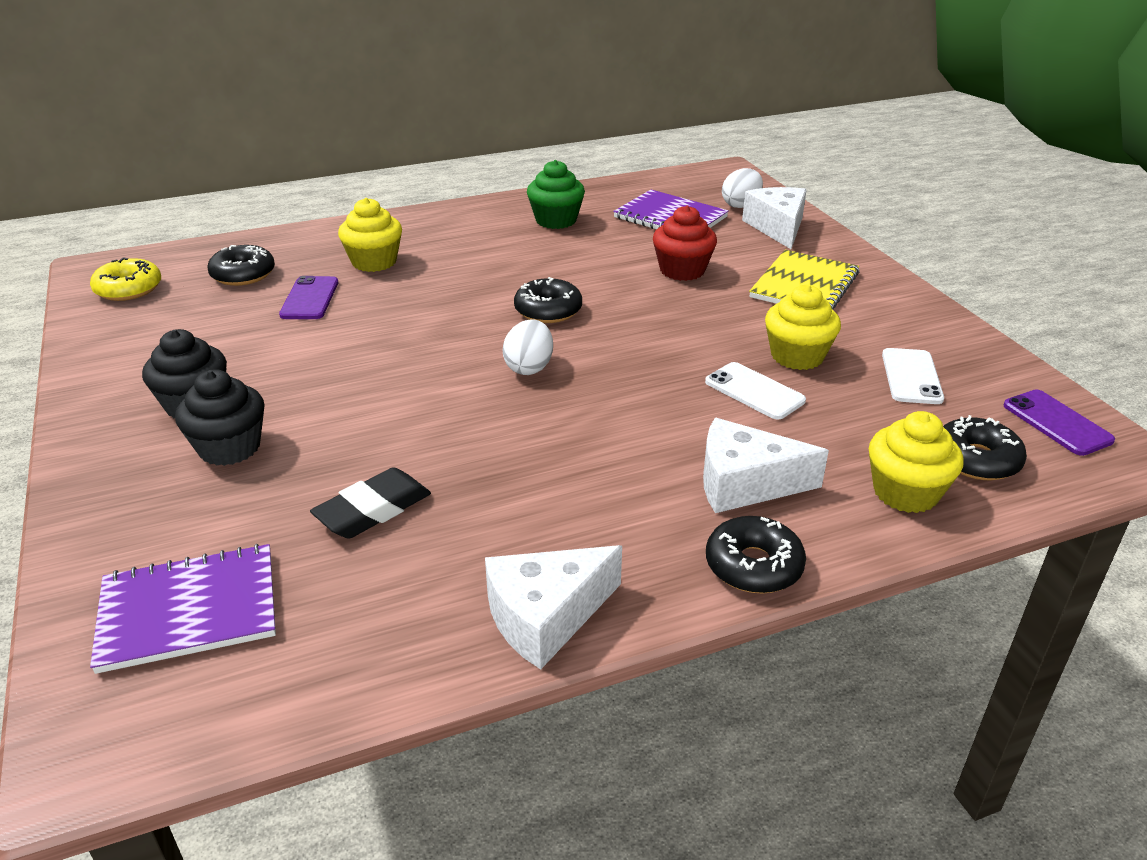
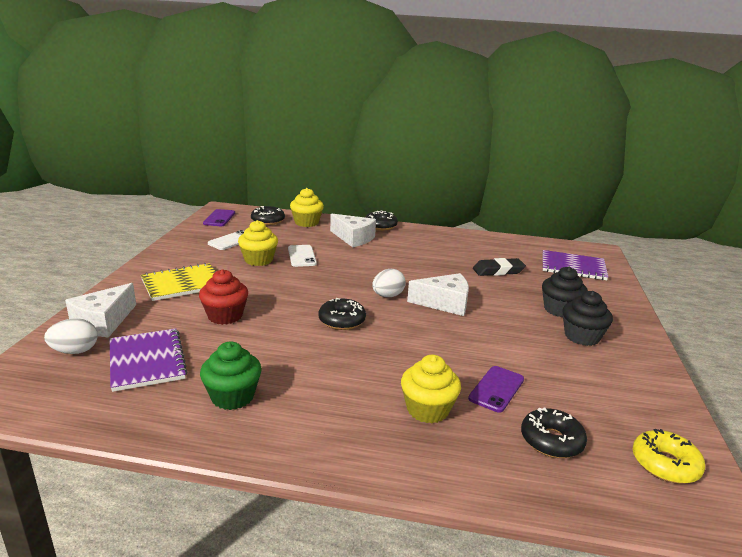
camera: 150 degrees left, 10 degrees down
(546, 617) = (454, 235): white cheese -> white cheese (444, 303)

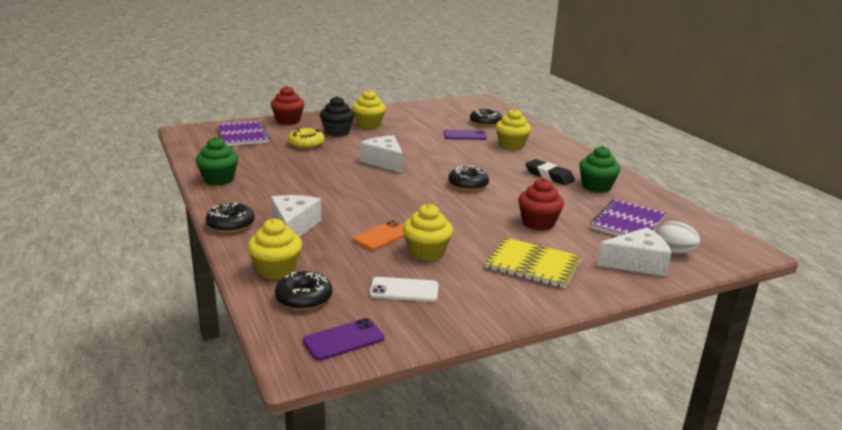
camera: 125 degrees left, 0 degrees up
(301, 256) = (383, 236): white phone -> orange phone
(387, 296) = (404, 180): white egg -> none
(464, 238) = (219, 179): none -> green cupcake
(498, 271) = (291, 156): black eraser -> black eraser (549, 176)
(582, 336) = (369, 125): black cupcake -> yellow cupcake
(617, 297) = (288, 121): none -> red cupcake
(665, 464) = (463, 106): yellow donut -> yellow donut (306, 144)

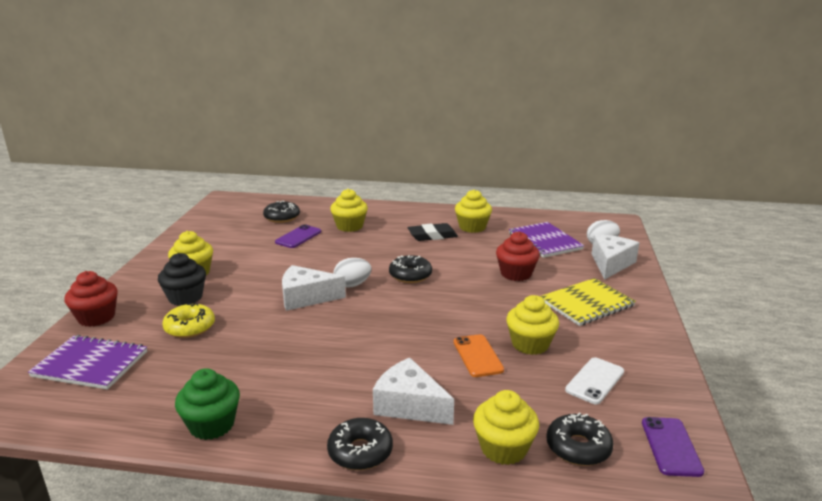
camera: 55 degrees left, 0 degrees up
(423, 170) = (352, 285): none -> white egg
(596, 187) = (472, 227): green cupcake -> yellow cupcake

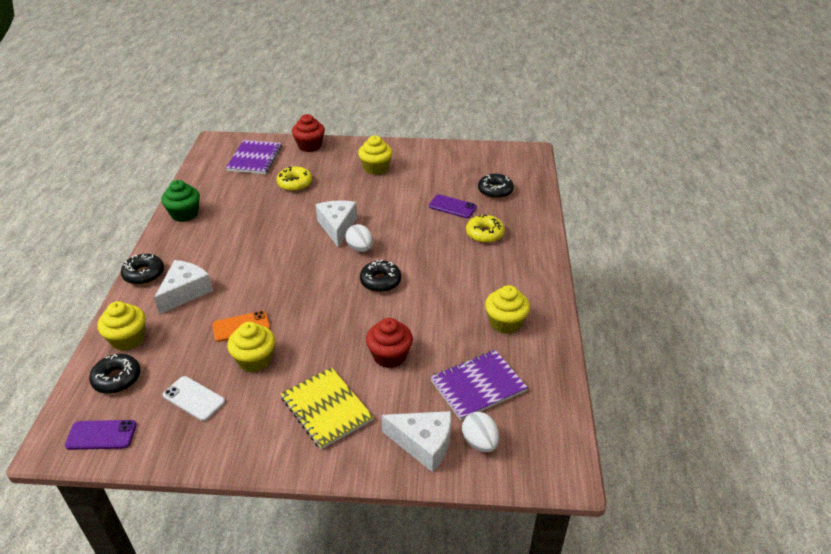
camera: 85 degrees right, 15 degrees up
(185, 297) = (337, 173): black cupcake -> none
(349, 226) = (484, 234): yellow cupcake -> yellow donut
(432, 236) = (473, 292): black eraser -> none

